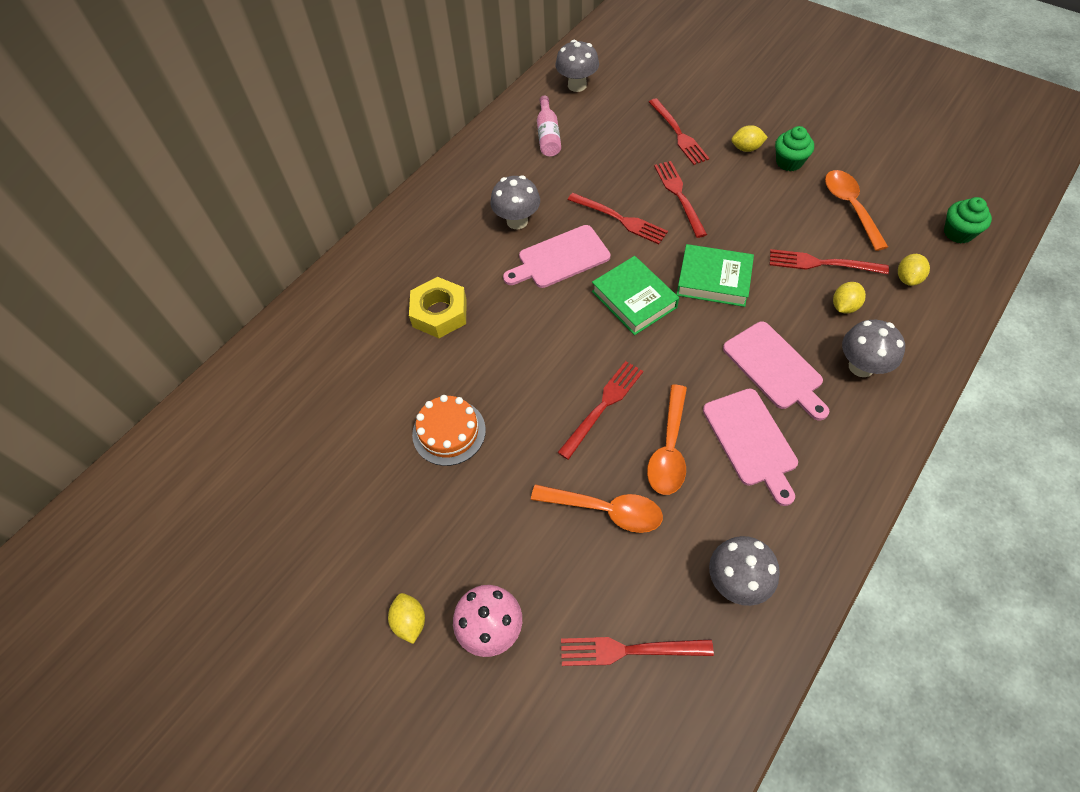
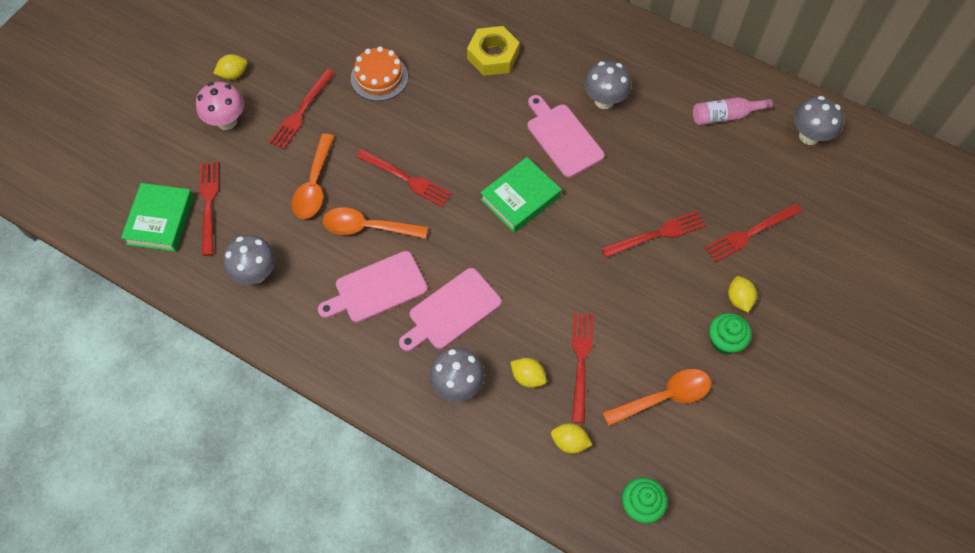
camera: 80 degrees right, 5 degrees up
(621, 219) = (617, 184): red fork -> red fork (301, 112)
(713, 280) = (550, 263): green book -> green book (161, 220)

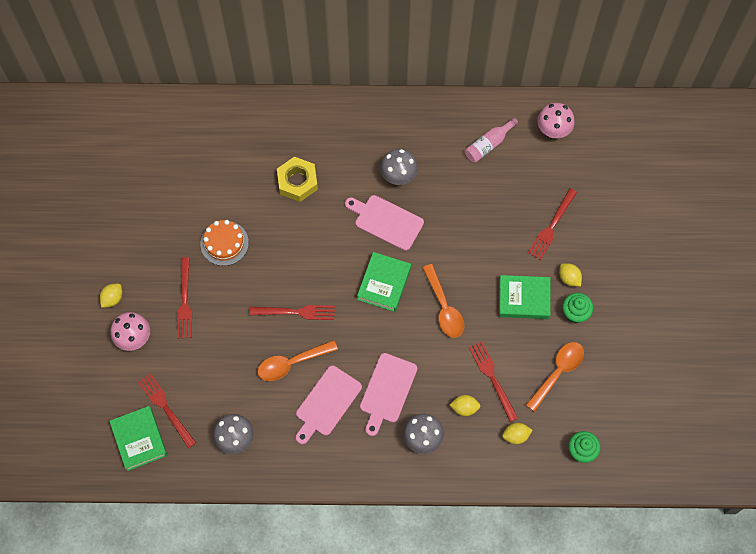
camera: 30 degrees left, 5 degrees up
(314, 185) = (232, 352): orange spoon -> orange spoon (444, 307)
(658, 234) = (492, 260): red fork -> none
(670, 294) = (524, 299): none -> green book
(809, 136) = (553, 130): grey mushroom -> pink mushroom

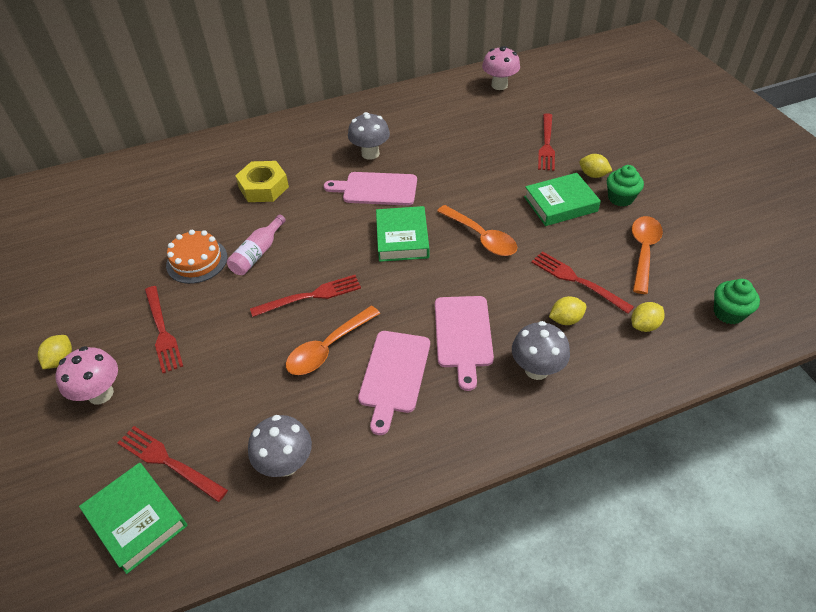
camera: 20 degrees left, 20 degrees down
(488, 144) = (446, 109): pink bottle -> pink bottle (257, 253)

